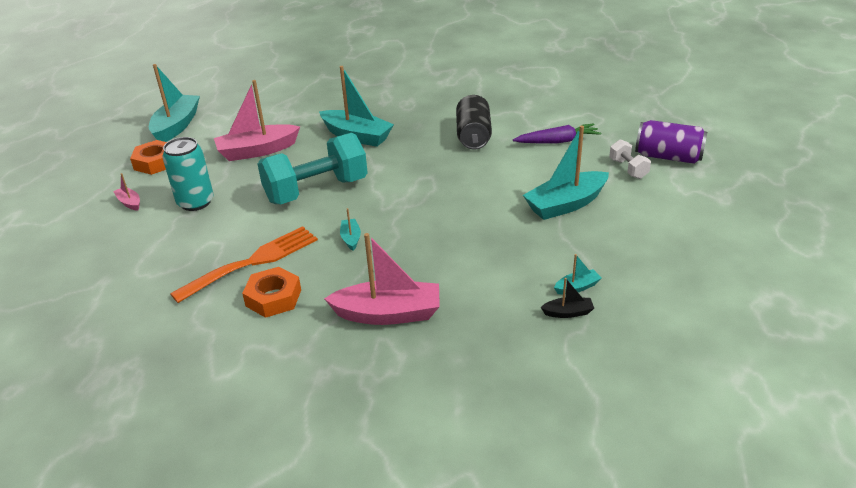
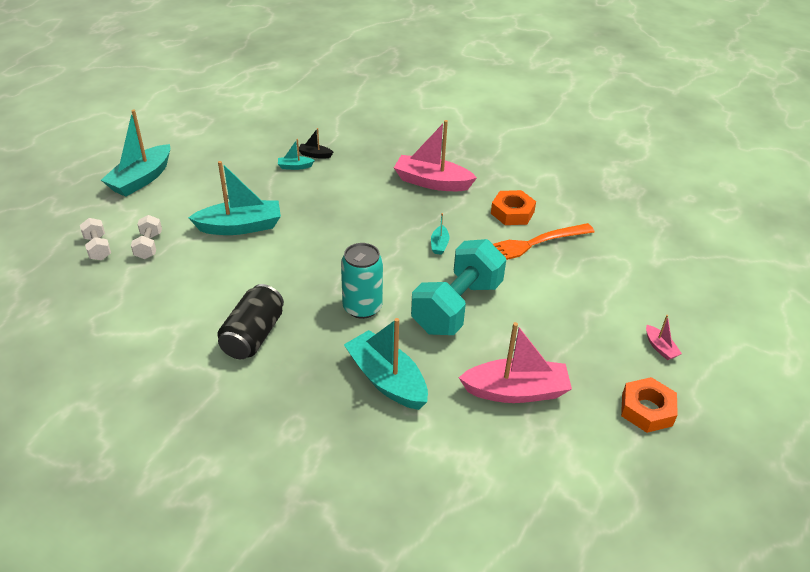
camera: 165 degrees left, 5 degrees up
(177, 126) = (634, 488): turquoise boat -> turquoise boat (141, 179)
(195, 202) = (586, 327): turquoise can -> turquoise can (362, 307)
(316, 190) = (457, 307): turquoise dumbbell -> turquoise dumbbell turned 45 degrees counterclockwise
(557, 141) = (174, 299): purple carrot -> none
(668, 157) = (98, 248): purple can -> white dumbbell

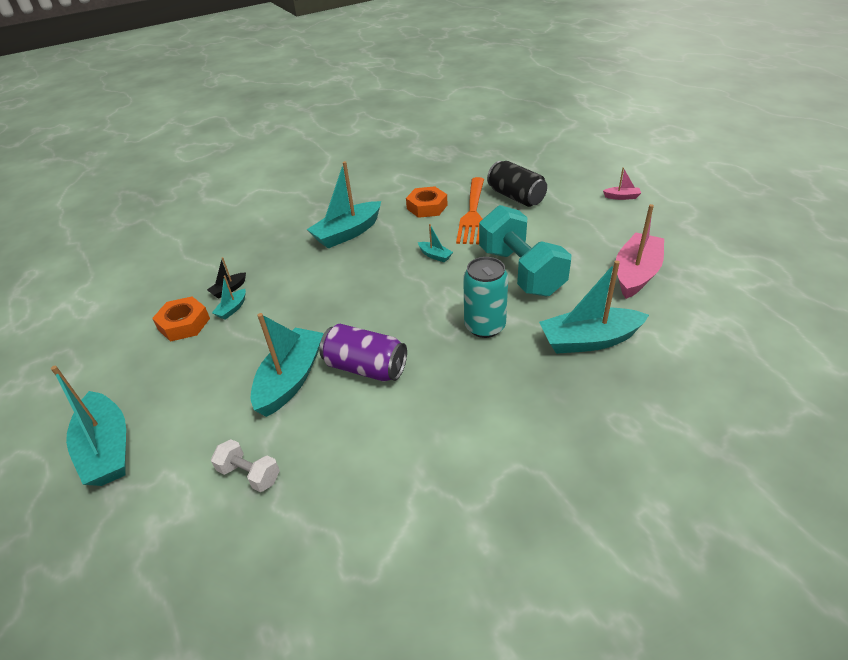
camera: 55 degrees left, 0 degrees up
(98, 248) = (204, 534): white dumbbell -> none
(253, 335) = (475, 418): black can -> black can (516, 197)
(273, 258) = (366, 367): none -> purple can
(432, 182) = (347, 233): pink boat -> turquoise boat
(647, 409) = (680, 223): orange nut -> orange nut (184, 324)

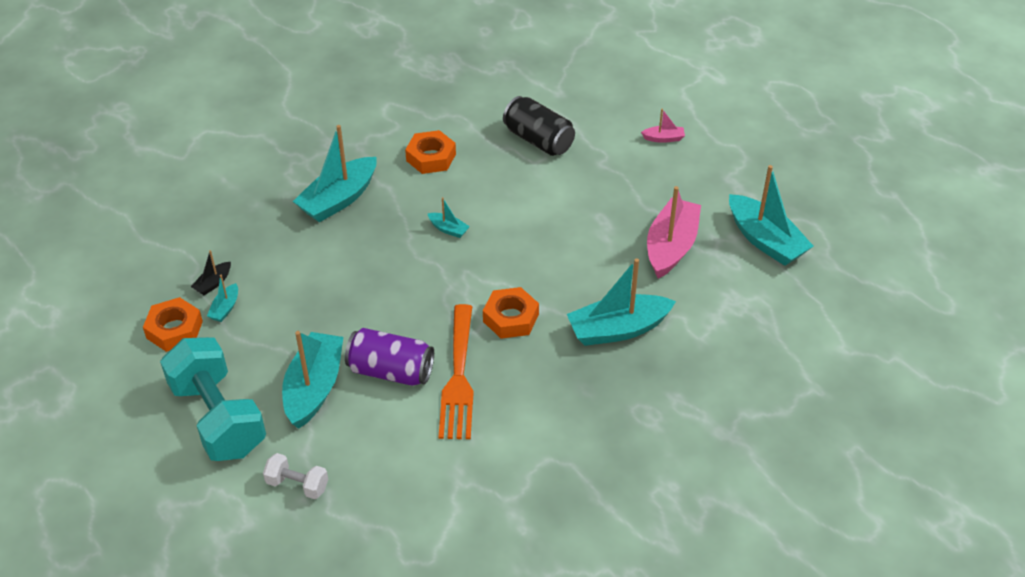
camera: 10 degrees left, 5 degrees up
(107, 449) = (144, 471): turquoise boat -> turquoise boat (765, 240)
(472, 213) = (487, 166): orange fork -> orange fork (458, 378)
(484, 326) = (511, 318): turquoise can -> orange nut
(521, 271) = (547, 248): turquoise dumbbell -> turquoise dumbbell (218, 417)

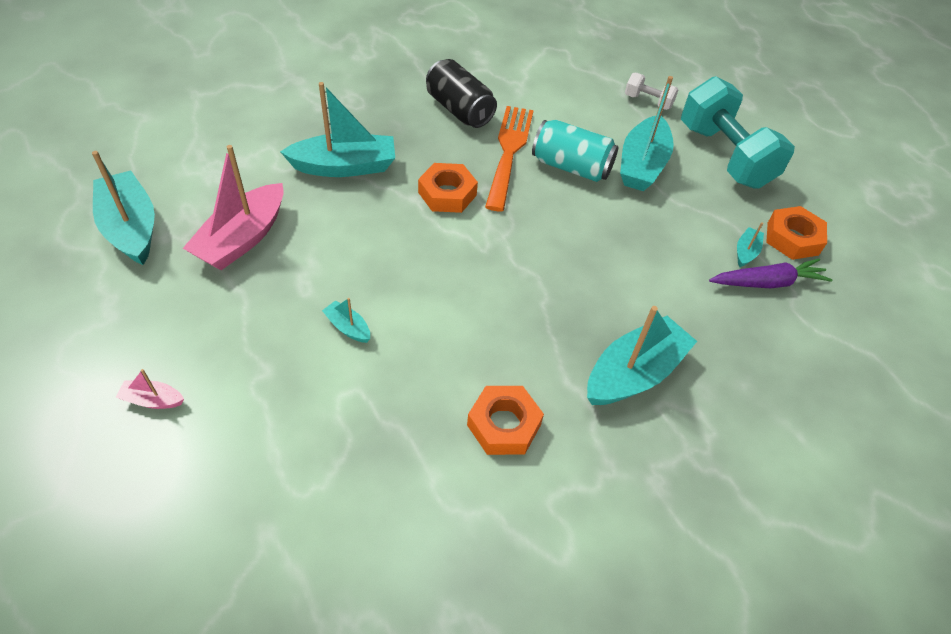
camera: 175 degrees left, 5 degrees up
(213, 283) = (767, 282): black boat -> purple carrot
(391, 371) = (571, 167): purple can -> turquoise can
(448, 229) = (495, 304): turquoise boat -> turquoise boat (348, 327)
(538, 140) = (338, 430): black can -> black can (459, 110)

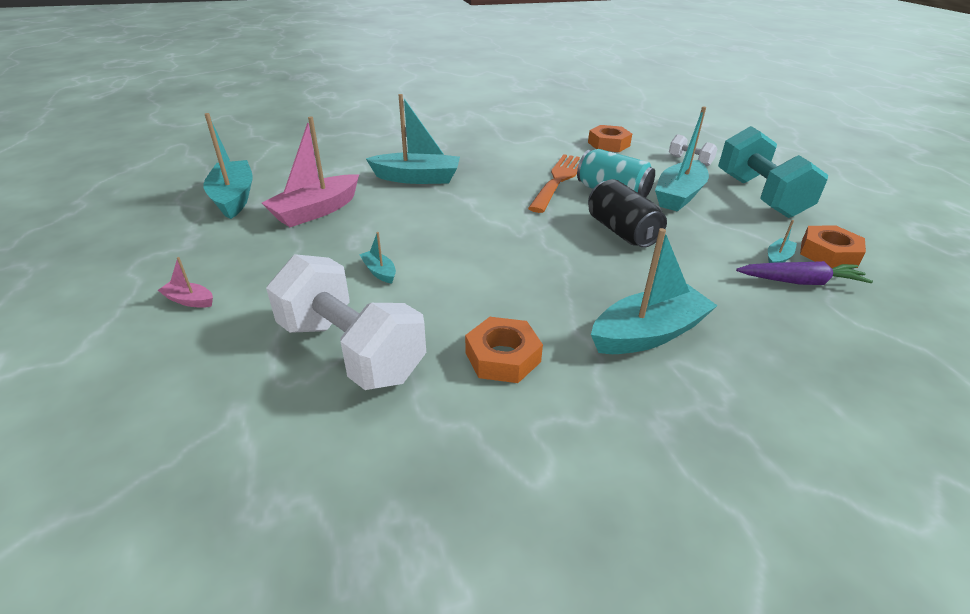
camera: 15 degrees right, 15 degrees down
(354, 441) = (351, 350): none -> white dumbbell
(447, 194) = (497, 199): orange nut -> orange nut (608, 144)
(459, 110) = (523, 155): black can -> black can (621, 231)

